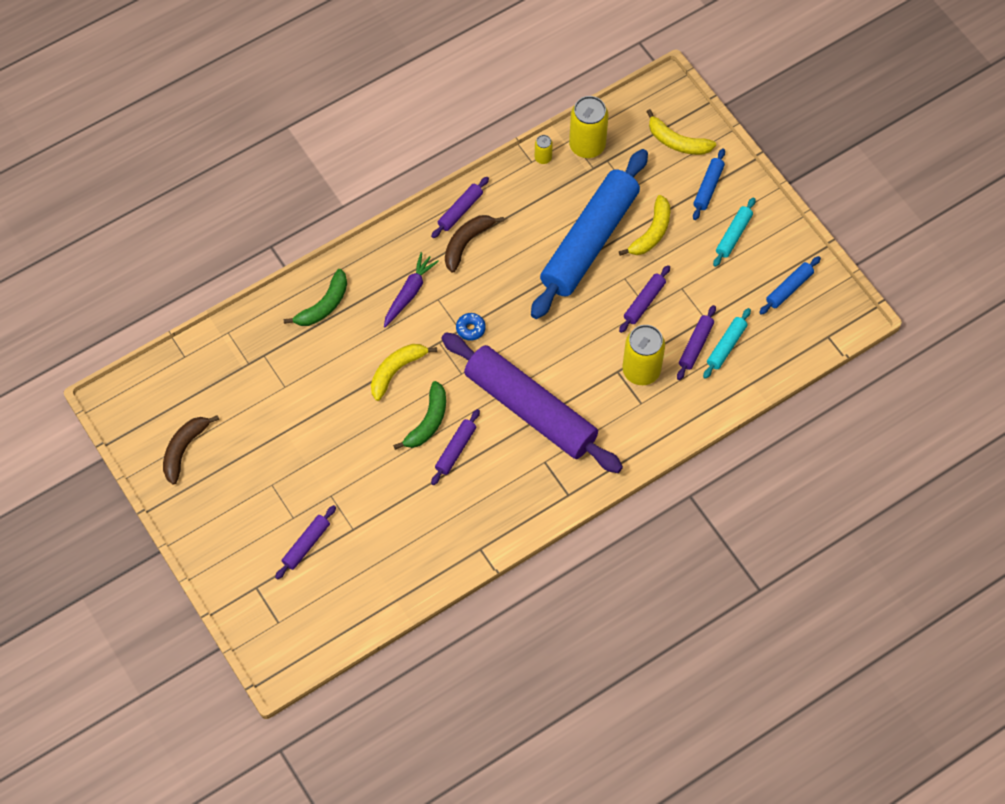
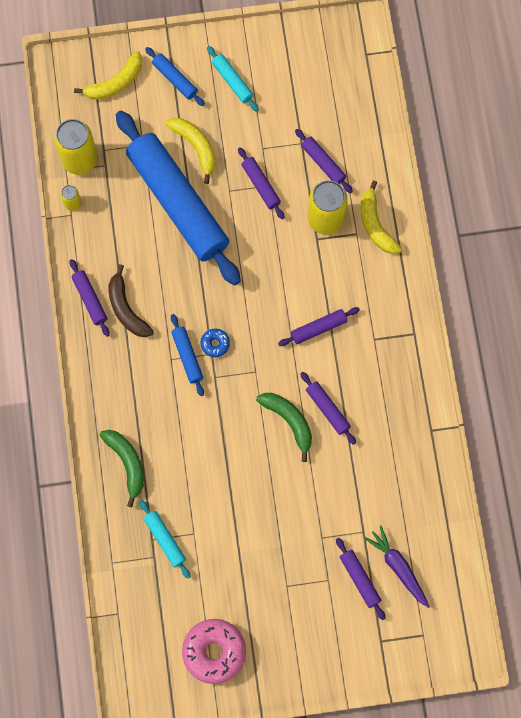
camera: 65 degrees left, 10 degrees up
(184, 449) = (214, 652): brown banana -> pink donut
(396, 370) = (225, 427): yellow banana -> yellow banana (375, 224)
(409, 293) = (152, 381): purple carrot -> purple carrot (398, 567)
(530, 409) = (318, 328): purple rolling pin -> purple rolling pin, size x0.40
(726, 346) = (336, 139): turquoise rolling pin -> turquoise rolling pin (165, 540)
(789, 288) = (306, 62): blue rolling pin -> blue rolling pin (187, 356)

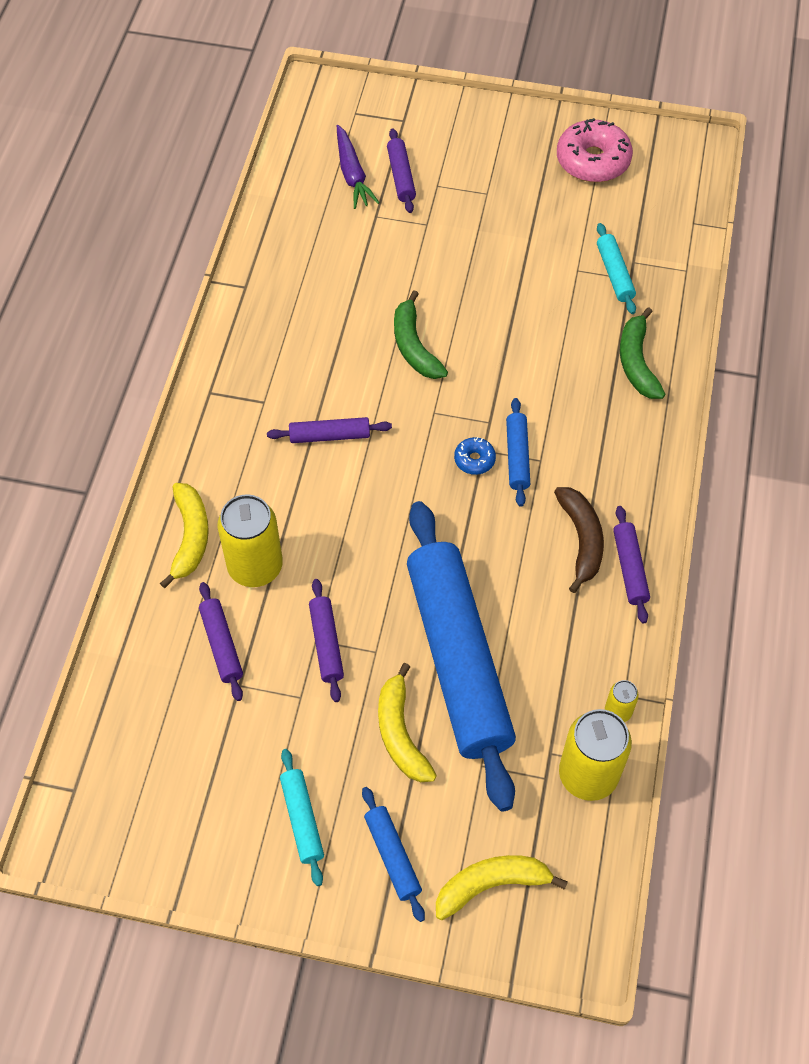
camera: 160 degrees left, 15 degrees down
(327, 409) = (360, 344): purple rolling pin -> none

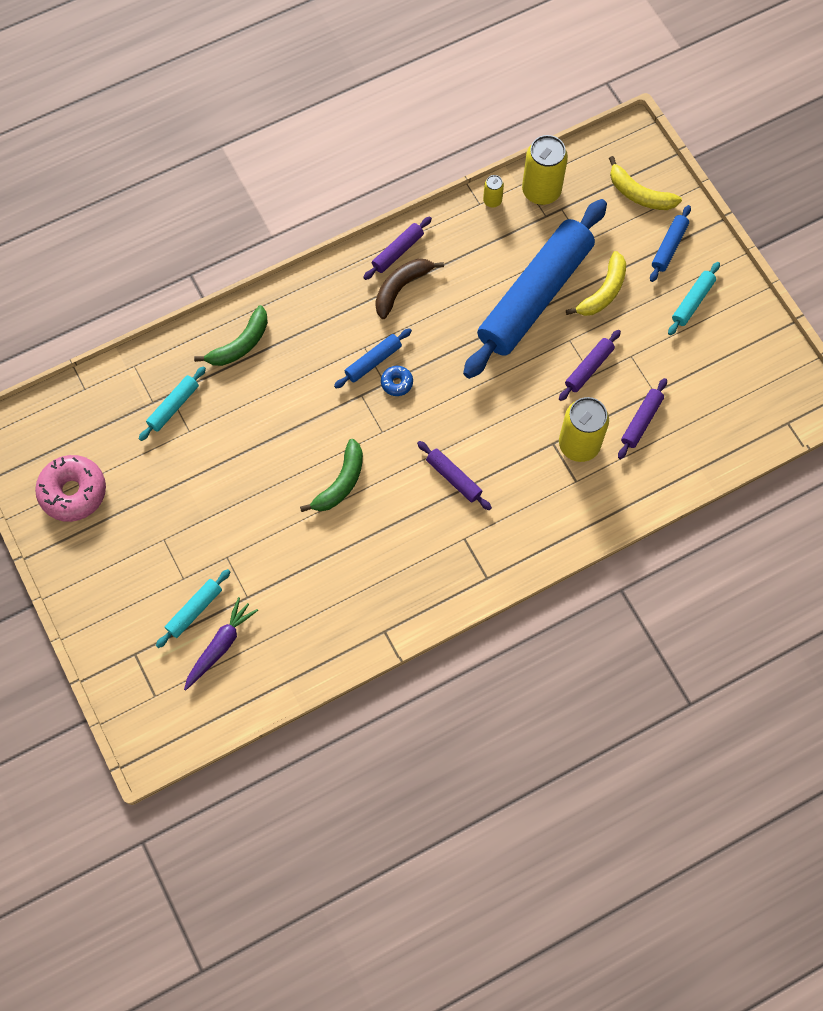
camera: 130 degrees left, 10 degrees up
(190, 537) = (594, 497): yellow banana -> none
(401, 176) = (194, 610): purple rolling pin -> turquoise rolling pin

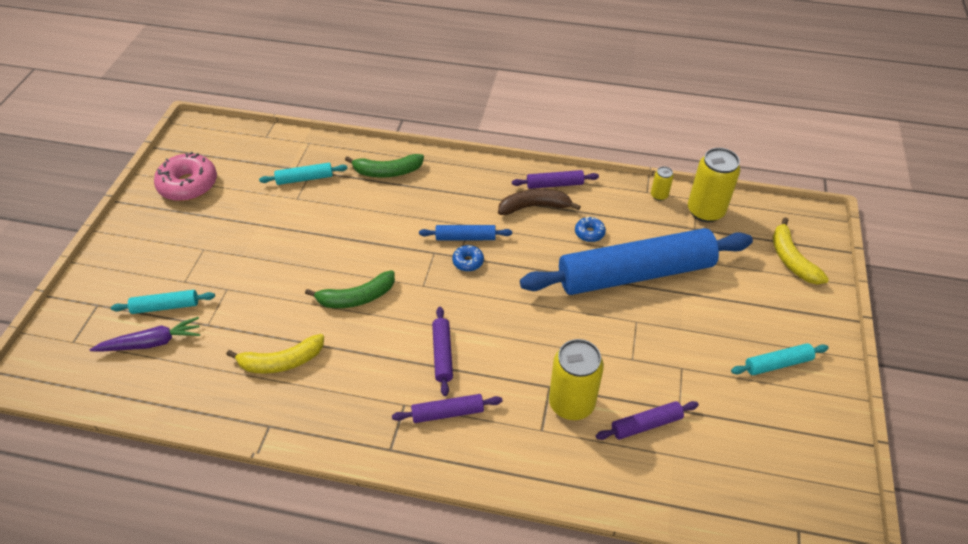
camera: 40 degrees right, 20 degrees down
(468, 282) = (589, 233): none -> blue donut
(588, 368) = (634, 352): purple rolling pin -> purple rolling pin (447, 412)
(603, 292) = (698, 306): yellow banana -> yellow banana (281, 361)
(669, 247) = (788, 310): blue rolling pin -> none

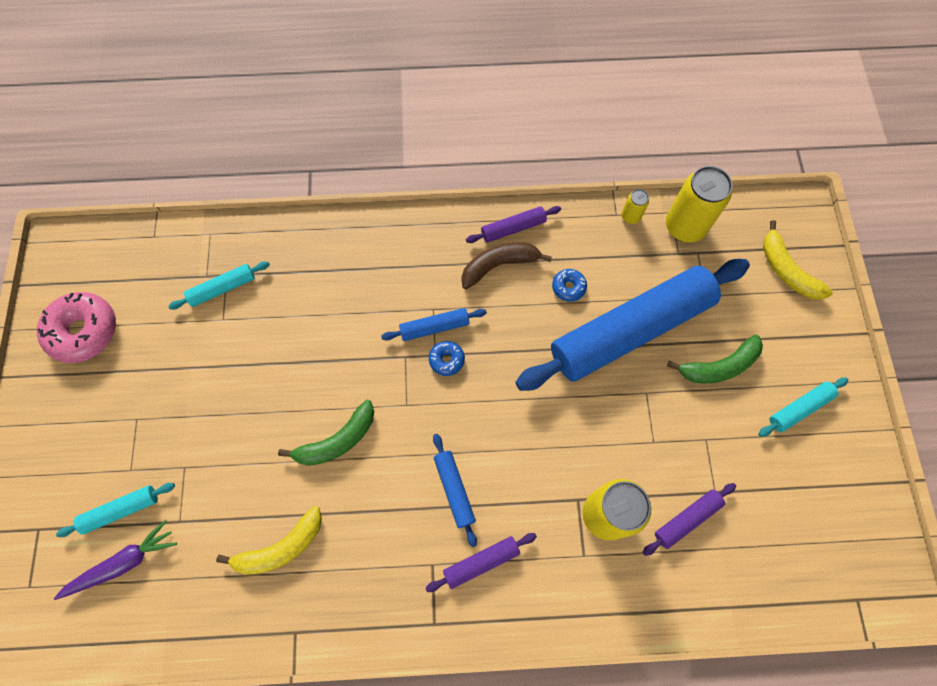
camera: 15 degrees left, 20 degrees up
(387, 172) = (317, 255): green banana -> green banana (719, 366)
(442, 354) = (454, 490): purple rolling pin -> blue rolling pin

